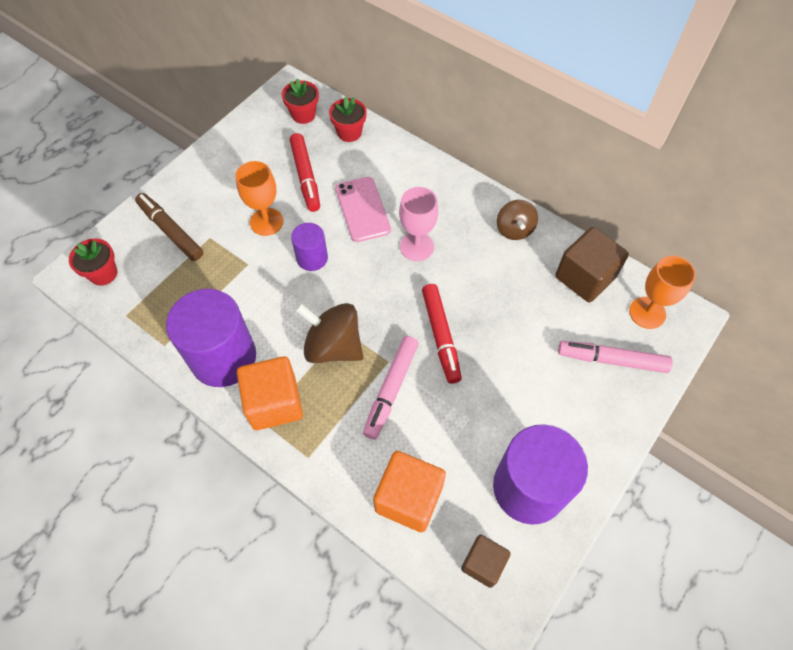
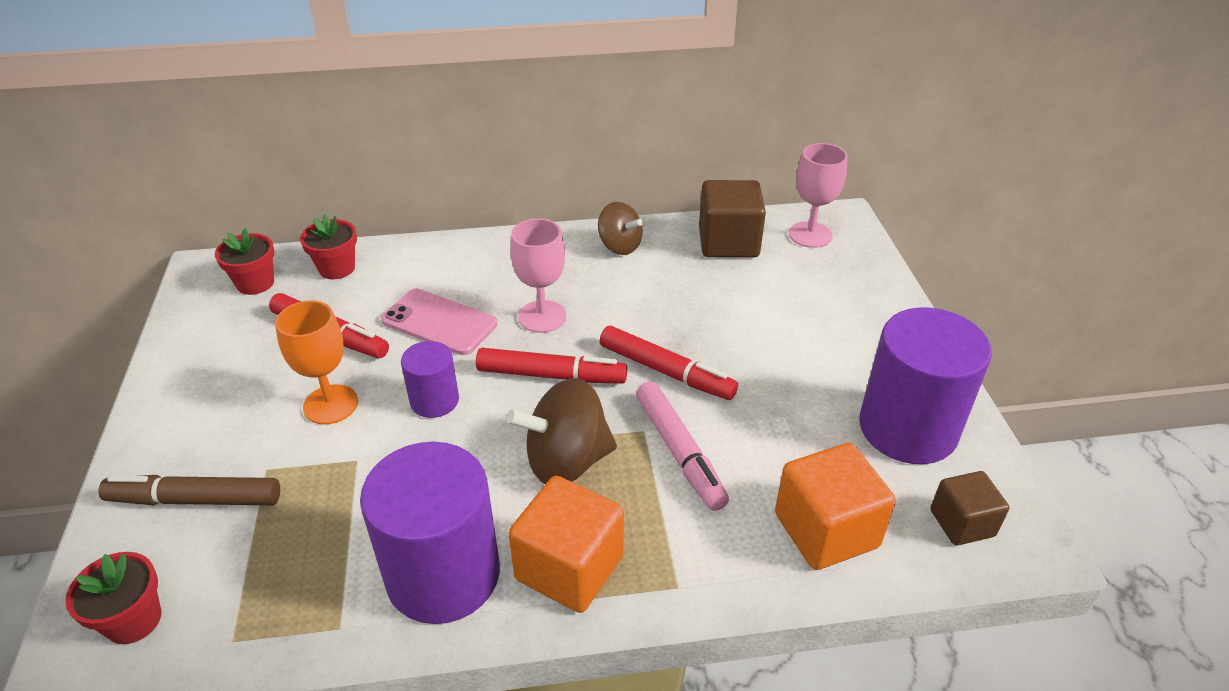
camera: 45 degrees left, 20 degrees down
(381, 289) = (551, 375): none -> red marker
(612, 360) = (832, 285): pink marker -> none
(647, 313) = (810, 235): orange goblet -> pink goblet

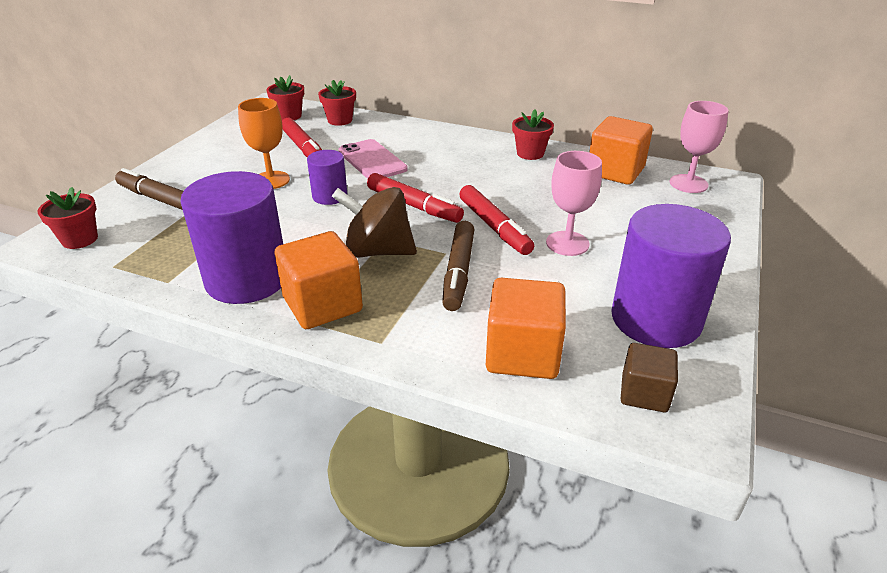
camera: 30 degrees right, 5 degrees down
(542, 316) = (439, 175): pink goblet -> pink goblet (567, 243)
(619, 246) = (530, 153): brown spinning top -> red flower pot
(679, 452) = (458, 272): pink marker -> brown marker
(728, 242) = (615, 171): brown cube -> orange cube

